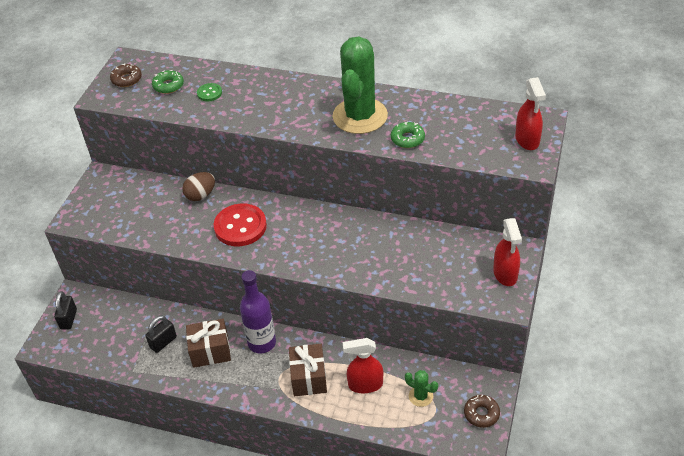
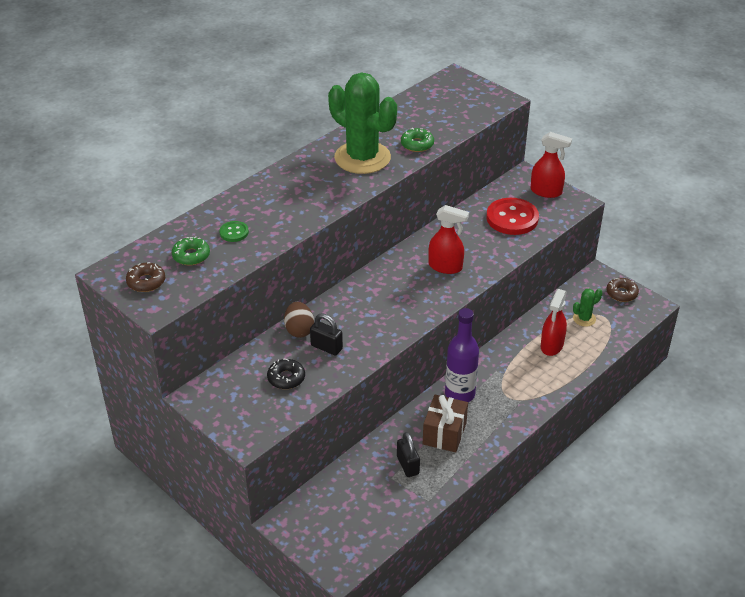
camera: 65 degrees left, 5 degrees down
(68, 319) = (317, 535): black padlock -> black padlock (326, 347)
(144, 212) = (286, 378): none -> black donut
(240, 226) = (368, 317): red button -> red button (512, 218)
(309, 378) = (521, 377): brown gift -> none
(527, 140) = (472, 92): red spray bottle -> red spray bottle (445, 267)

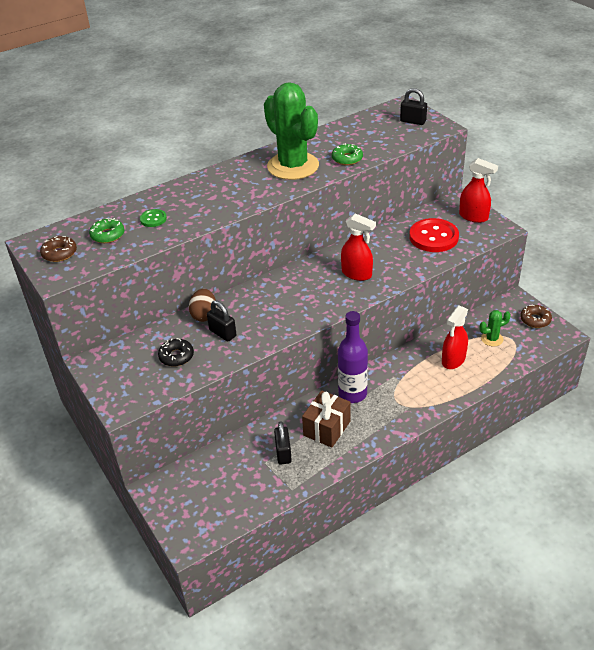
camera: 15 degrees right, 0 degrees up
(471, 95) = (413, 121): none -> black padlock

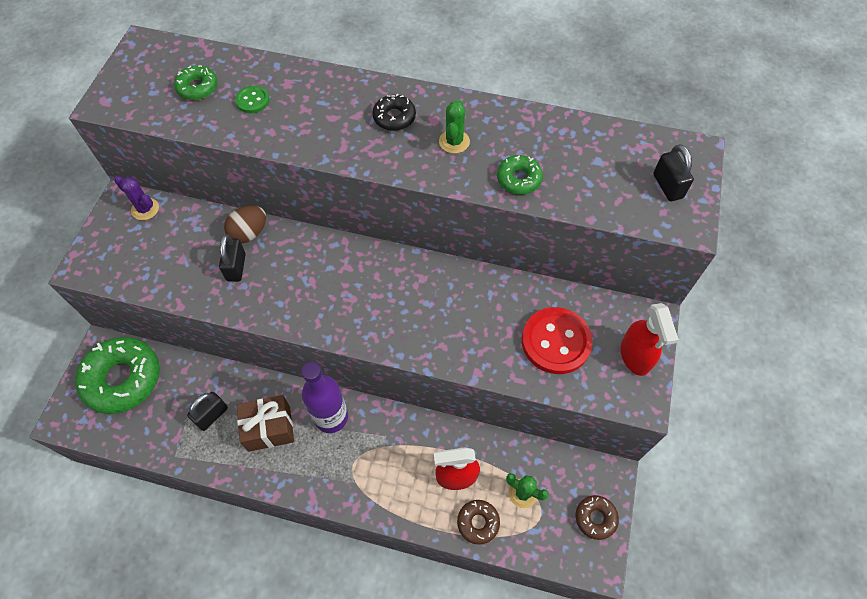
camera: 45 degrees right, 20 degrees up
(59, 253) = (141, 76): brown donut -> brown donut (478, 522)
(116, 354) = (145, 209): none -> purple cactus
(176, 356) = (176, 256): black donut -> black donut (394, 117)
(196, 489) = (123, 379): none -> green donut
(293, 166) = (454, 142): green cactus -> green cactus, size x0.43
(357, 274) = (423, 314): red spray bottle -> none

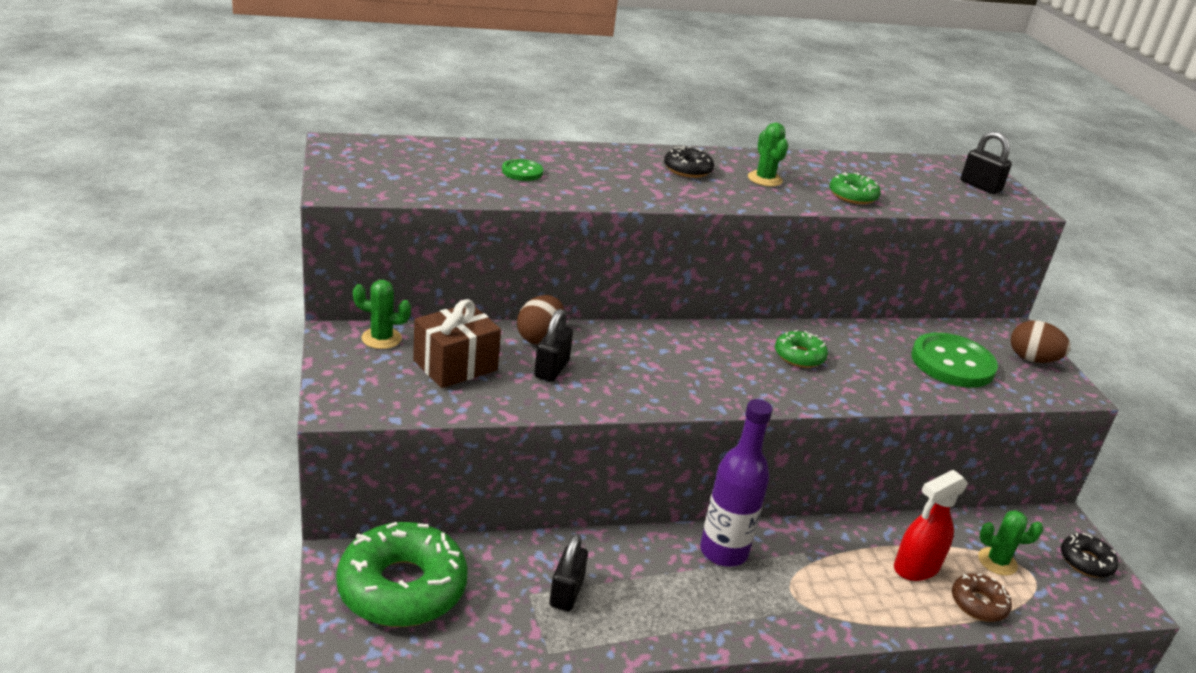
camera: 30 degrees left, 30 degrees down
(145, 209) = (381, 338): purple cactus -> green cactus
(198, 87) = (446, 168): green donut -> green donut (799, 356)
(236, 267) = (551, 369): black padlock -> black padlock turned 45 degrees clockwise
(269, 428) = (656, 585): brown gift -> brown gift (455, 365)
(556, 341) = (952, 363): red button -> green button
(595, 518) = (1086, 562): brown donut -> black donut
(635, 356) = (1032, 359): red spray bottle -> brown egg

